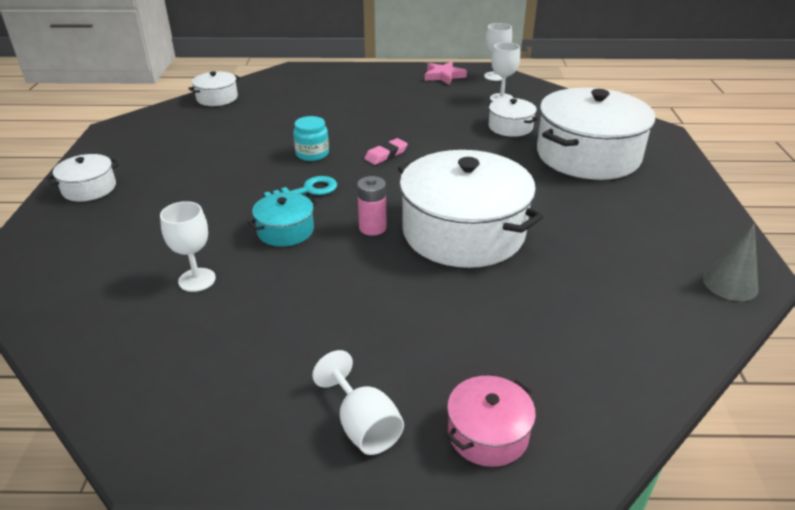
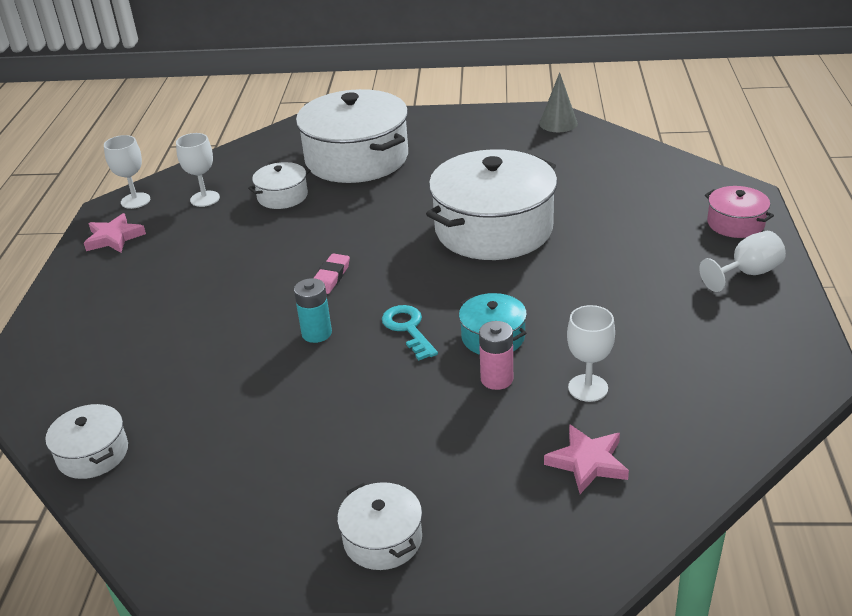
camera: 85 degrees left, 0 degrees up
(107, 275) = (588, 462): none -> pink star
(312, 154) = (316, 333): turquoise jar -> turquoise battery
(372, 228) = (487, 280): pink battery -> pink battery (496, 379)
(386, 155) = (331, 277): pink eraser -> pink eraser turned 60 degrees clockwise

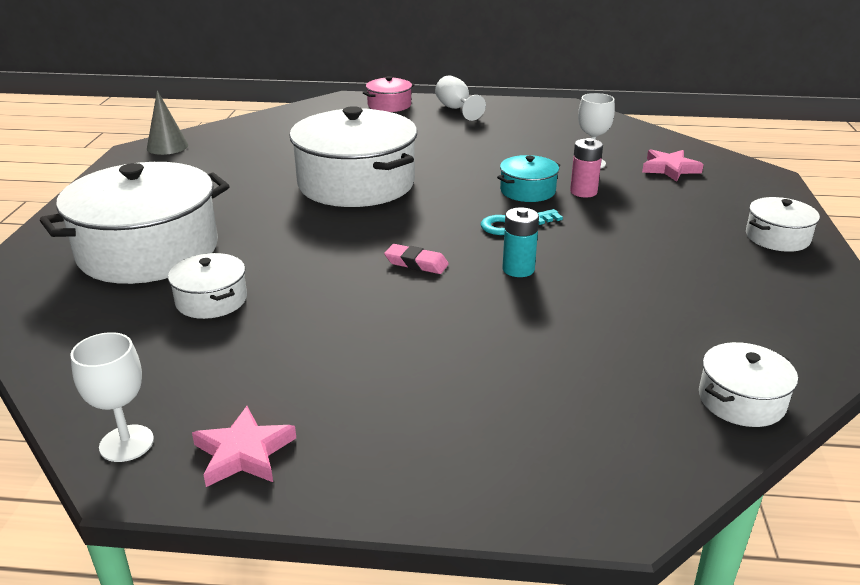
camera: 90 degrees left, 5 degrees down
(205, 199) = (172, 366): white goblet -> none

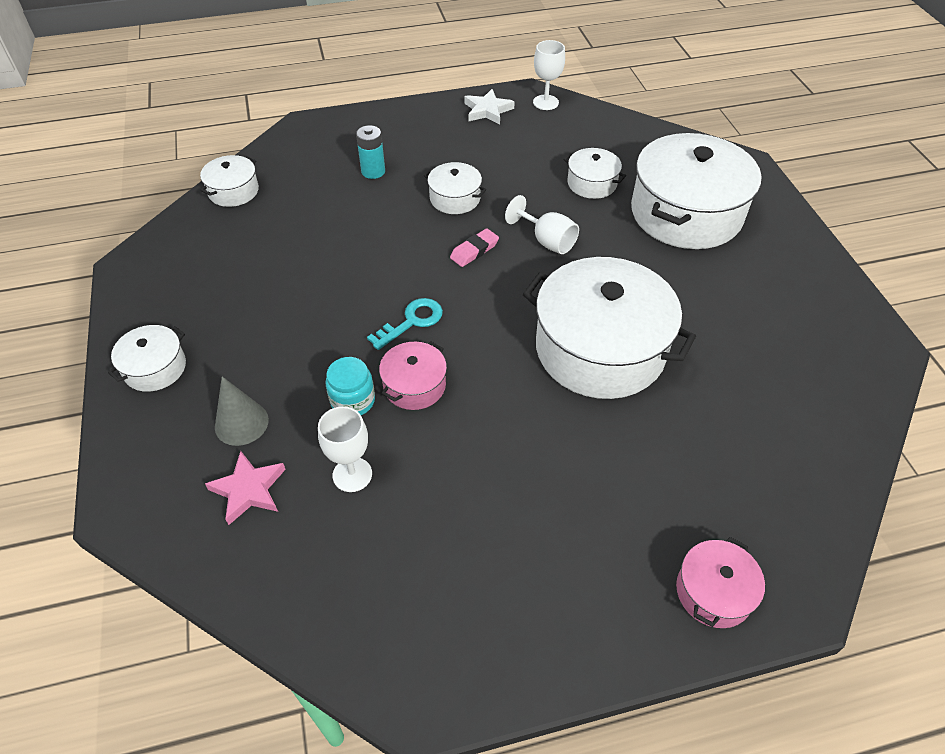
camera: 160 degrees right, 20 degrees up
(167, 146) = (868, 364): grey cone -> grey cone (241, 423)
(244, 453) = (487, 110): pink star -> white star
(403, 319) = (455, 198): none -> white pot
(416, 263) = (474, 250): pink eraser -> pink eraser turned 45 degrees counterclockwise
(456, 109) = (600, 612): white goblet -> white goblet (547, 241)
(518, 269) = (391, 264): turquoise battery -> turquoise battery (373, 171)
(527, 191) = (414, 385): turquoise pot -> pink pot
(583, 192) = (353, 400): pink battery -> turquoise jar

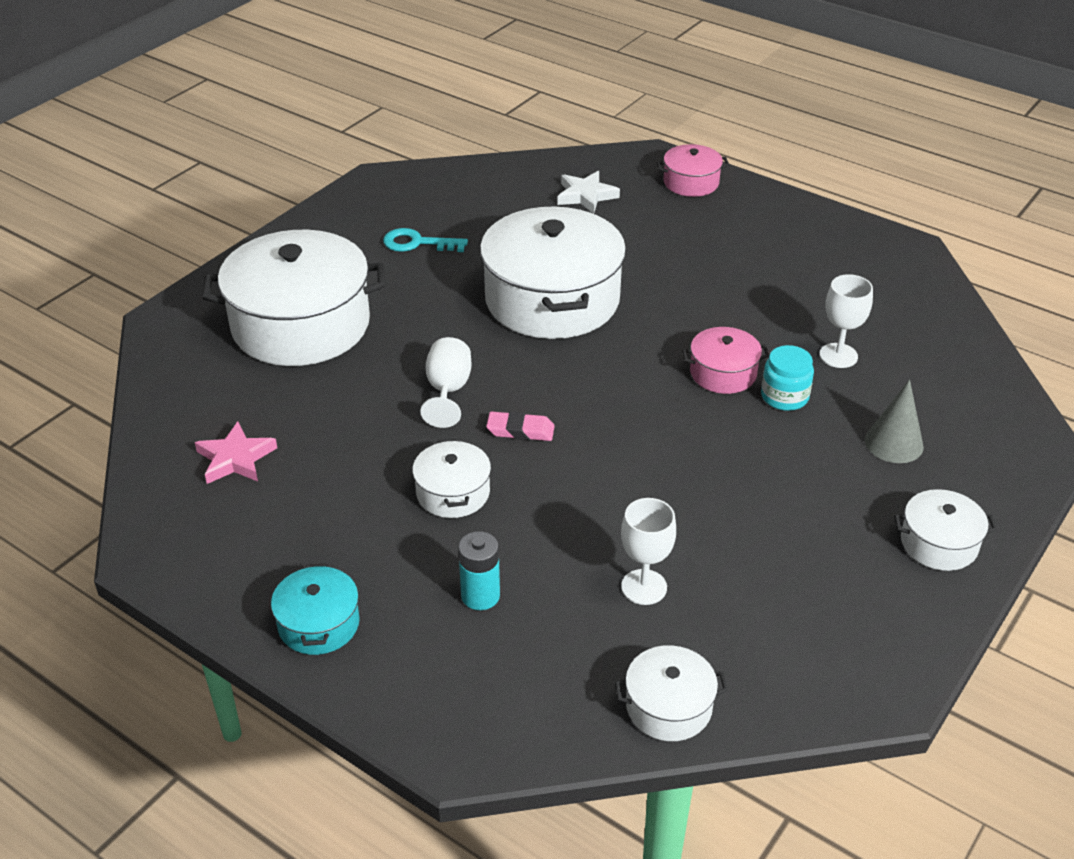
camera: 130 degrees left, 10 degrees down
(249, 490) = (927, 397): pink star -> pink star (235, 458)
(412, 321) = (662, 416): turquoise key -> turquoise key (417, 243)
(422, 120) = (319, 624): none -> turquoise pot
(487, 110) = (232, 571): white star -> white star (586, 196)
(545, 102) = (160, 526): white goblet -> white goblet (644, 587)
(592, 183) = (312, 405): white pot -> none

